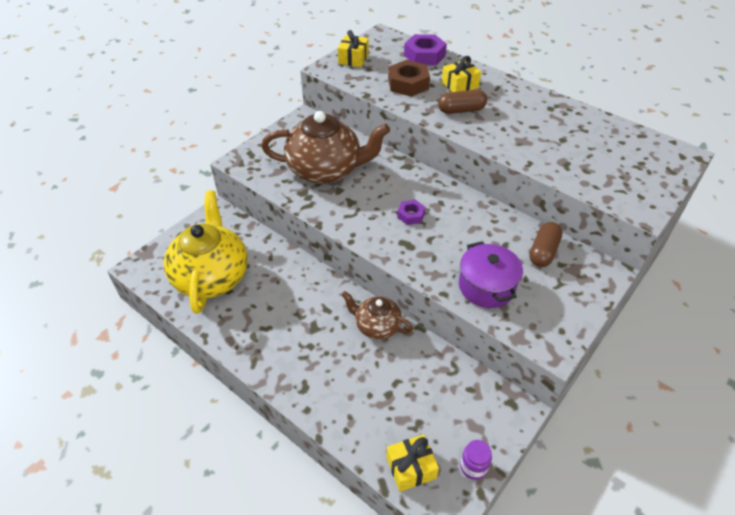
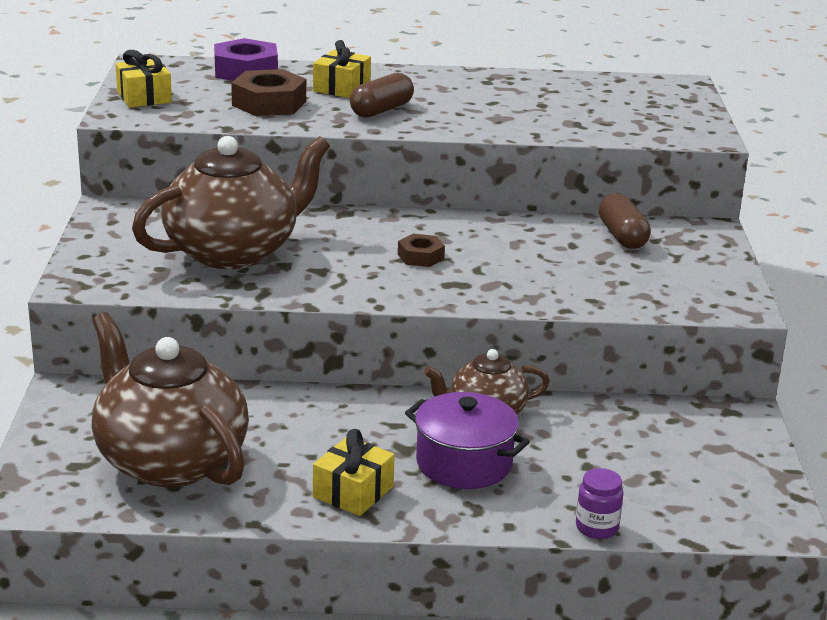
camera: 40 degrees left, 20 degrees down
(212, 276) = (169, 461): yellow teapot -> brown teapot
(411, 215) = (420, 256): purple nut -> brown nut
(411, 468) = (701, 513): yellow gift -> yellow gift (353, 492)
(473, 467) = (763, 480): purple jar -> purple jar (597, 528)
(486, 286) = (603, 286): purple pot -> purple pot (464, 463)

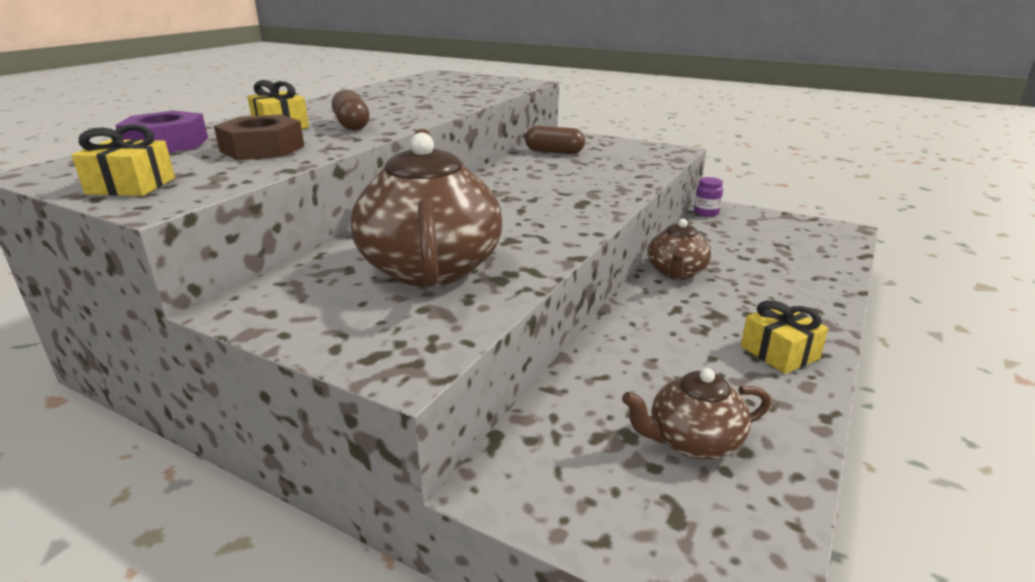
camera: 60 degrees left, 0 degrees up
(169, 461) = (693, 441): brown teapot -> brown teapot, size x0.54
(420, 256) = (524, 203): brown nut -> none
(464, 463) = (746, 298): purple pot -> none
(597, 528) = (844, 277): purple jar -> purple jar (706, 213)

